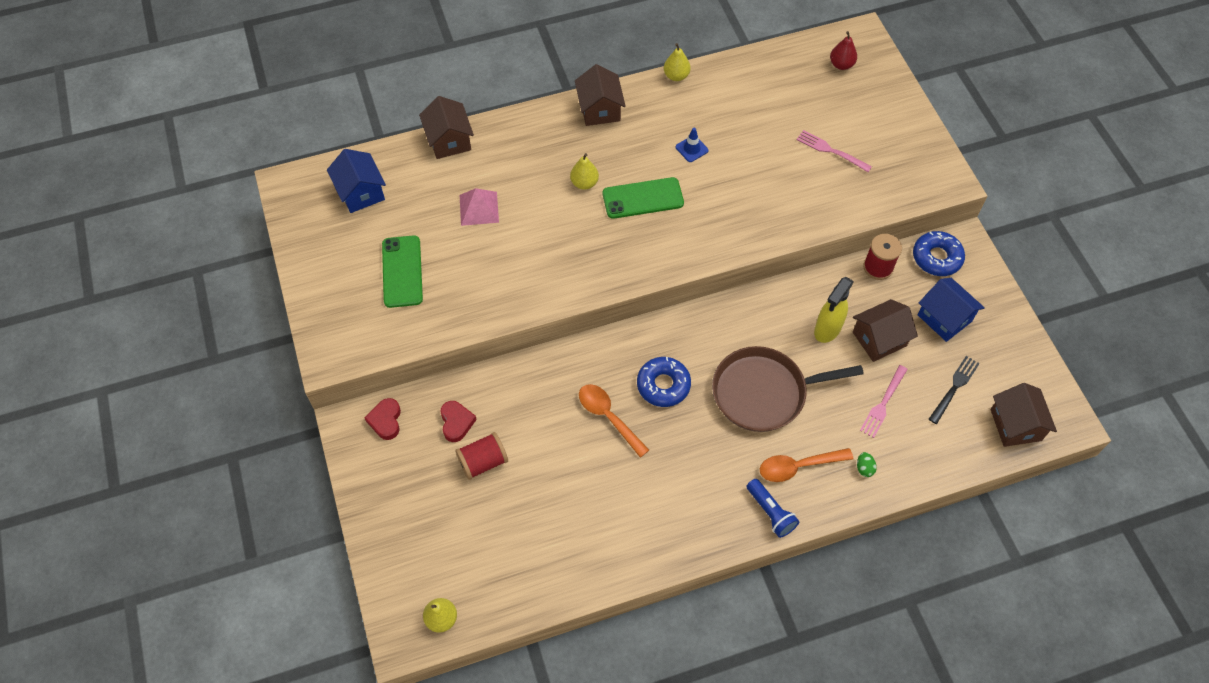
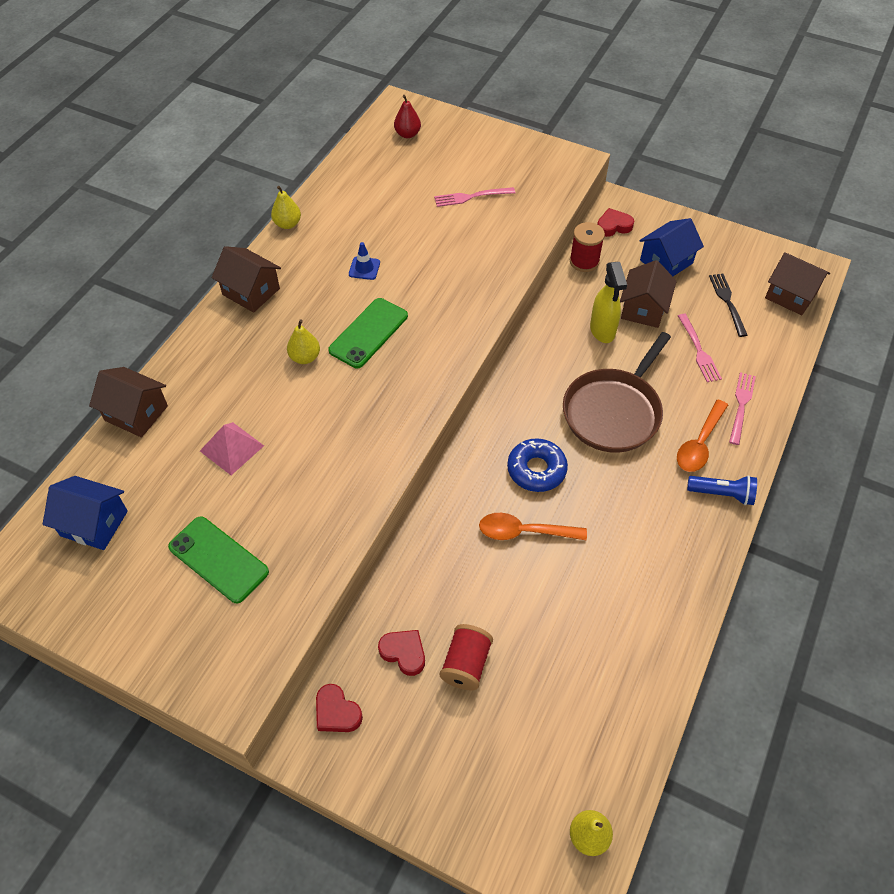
camera: 45 degrees left, 5 degrees down
(864, 468) = (741, 405): green egg -> pink fork
(936, 258) = (613, 226): blue donut -> red heart
(944, 318) = (666, 261): blue house -> blue house turned 45 degrees counterclockwise

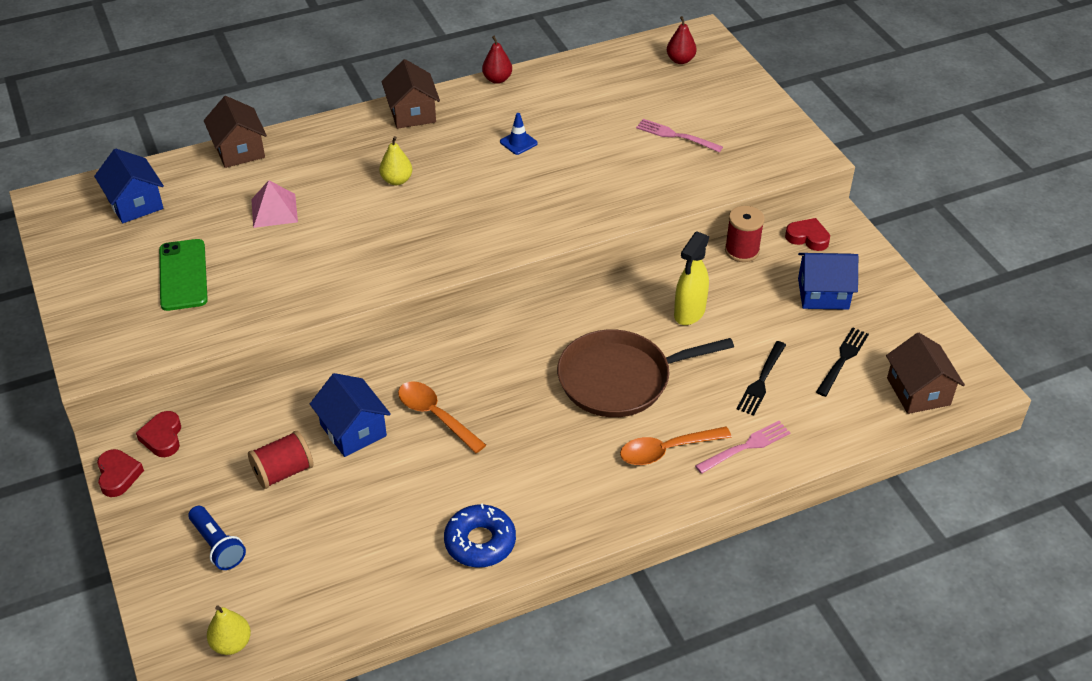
camera: 40 degrees right, 10 degrees down
(287, 224) = (497, 79): yellow pear -> red pear
(368, 333) = (465, 190): green phone -> none
(404, 653) = (250, 433): red heart -> red heart (118, 475)
(479, 589) = (353, 430): none -> blue house
(536, 470) = (500, 379): blue donut -> blue donut (480, 542)
(643, 309) = (750, 318): brown house -> none
(699, 350) = (761, 380): pink fork -> black fork
(722, 494) = (637, 500): blue flashlight -> blue flashlight (217, 545)

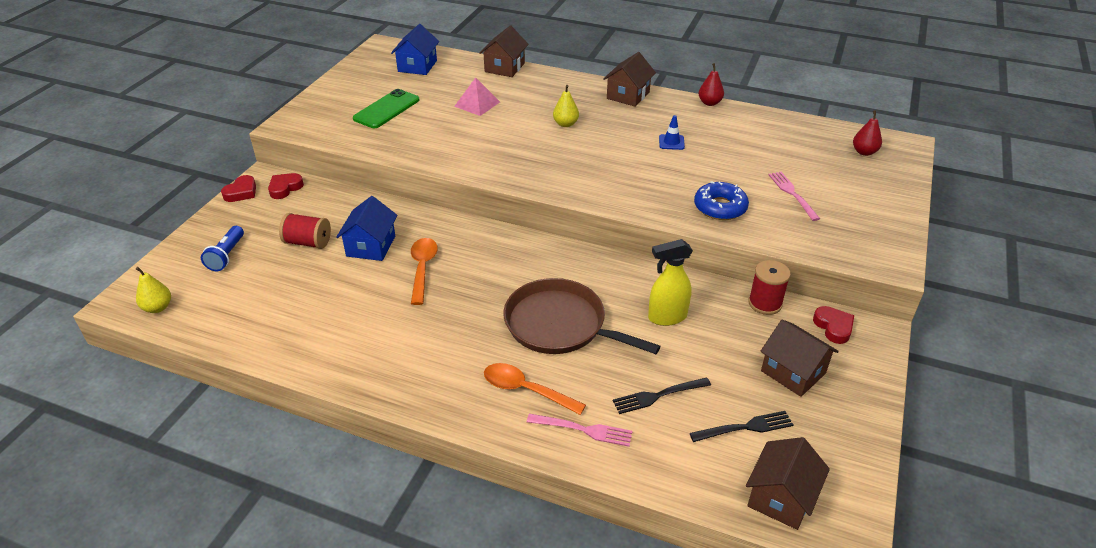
camera: 45 degrees right, 5 degrees down
(480, 542) = (340, 355): blue donut -> blue donut (720, 207)
(823, 294) = (793, 372): blue house -> brown house

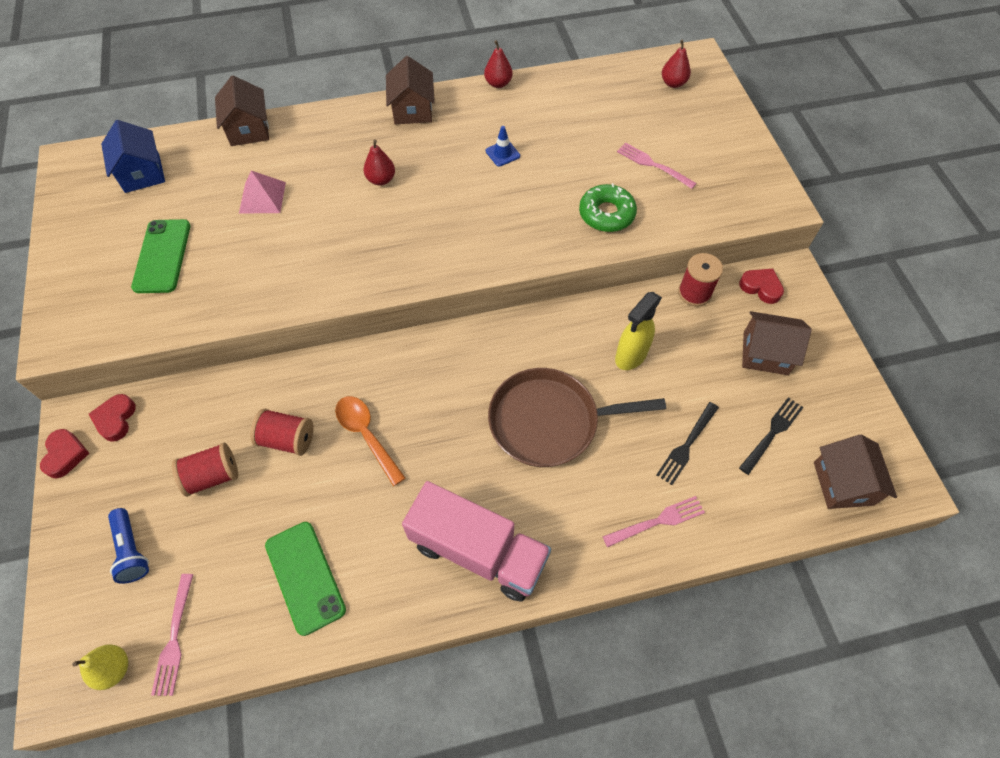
camera: 35 degrees left, 20 degrees up
(203, 311) = (174, 638): none -> pink fork
(306, 323) = (305, 577): none -> green phone
(371, 246) = (287, 439): blue house -> red spool
(430, 372) = (478, 551): none -> pink truck
(526, 390) = (578, 512): orange spoon -> none
(565, 124) = (381, 180): yellow pear -> red pear
(720, 207) = (606, 214): blue donut -> green donut

